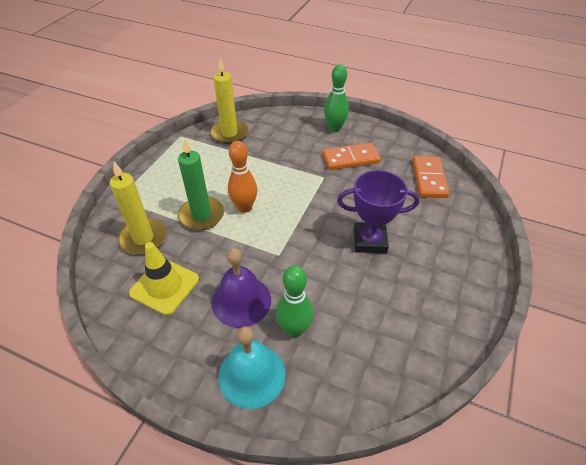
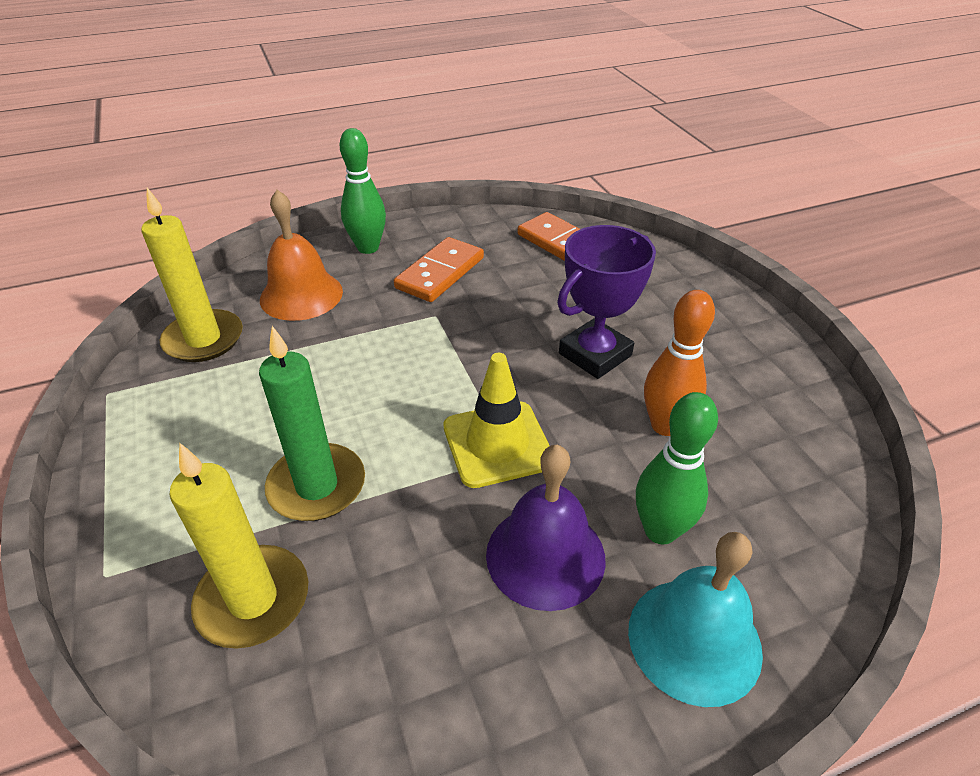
camera: 45 degrees left, 5 degrees down
(164, 286) = (398, 640): yellow traffic cone -> yellow traffic cone (497, 444)
(244, 207) = (373, 427): orange bowling pin -> orange bowling pin (665, 425)
(283, 135) = (301, 295): none -> orange bell

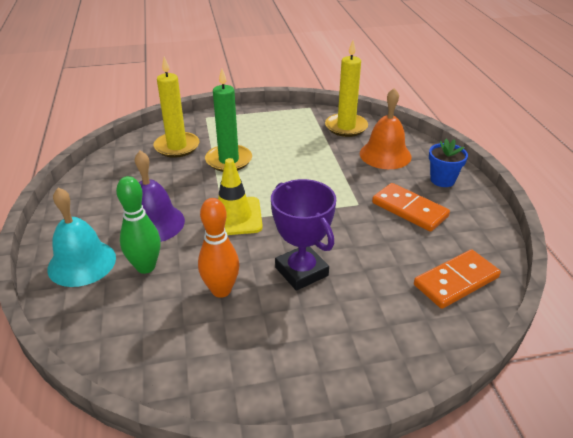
camera: 100 degrees right, 5 degrees down
(368, 248) = (442, 180): green bowling pin -> blue flower pot

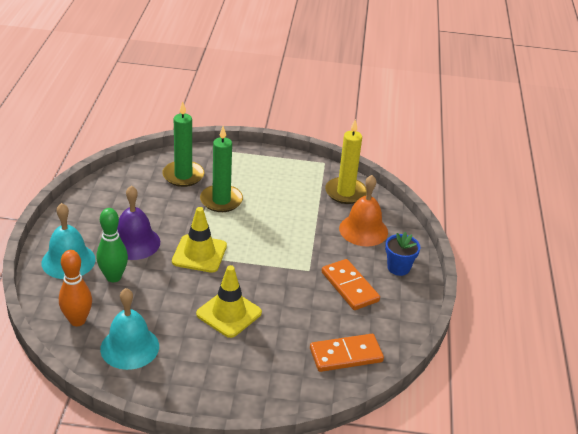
camera: 15 degrees right, 0 degrees up
(177, 147) = (183, 175): yellow candle -> green candle
(204, 347) = (129, 347): none -> turquoise bell
(221, 290) = (161, 311): orange bowling pin -> orange bowling pin (77, 320)
(301, 271) = (229, 313): purple trophy -> yellow traffic cone

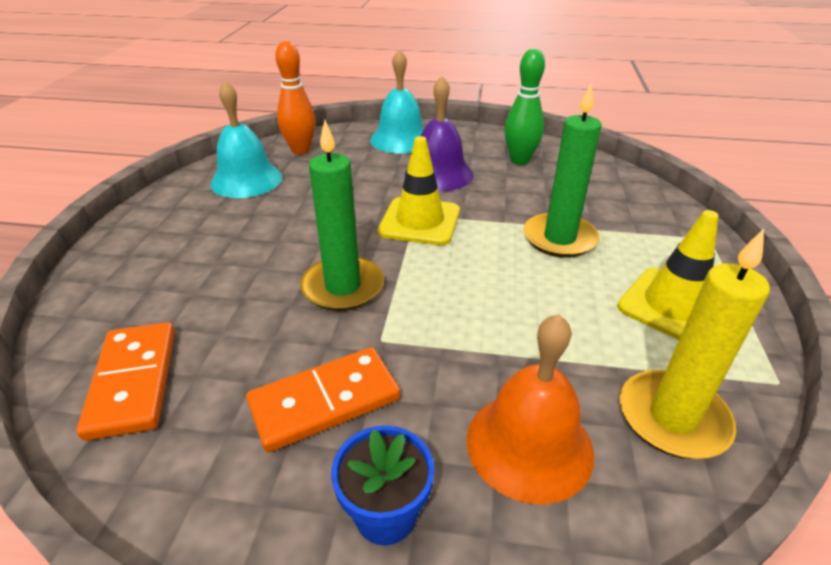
camera: 95 degrees right, 0 degrees up
(113, 277) = (371, 165): green bowling pin -> green bowling pin (519, 160)
(183, 175) = (608, 203): green candle -> green candle (343, 287)
(229, 313) = (284, 249): yellow traffic cone -> yellow traffic cone (673, 306)

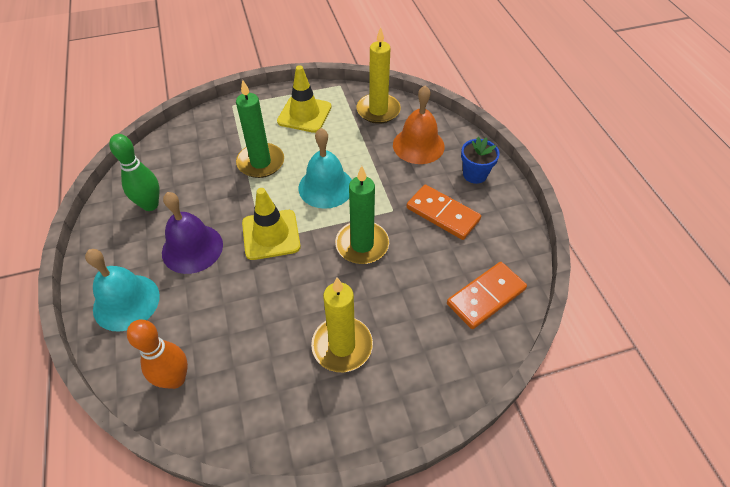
camera: 115 degrees left, 15 degrees up
(226, 233) = (342, 346): none -> yellow candle
(246, 180) = (255, 389): turquoise bell -> turquoise bell (326, 187)

